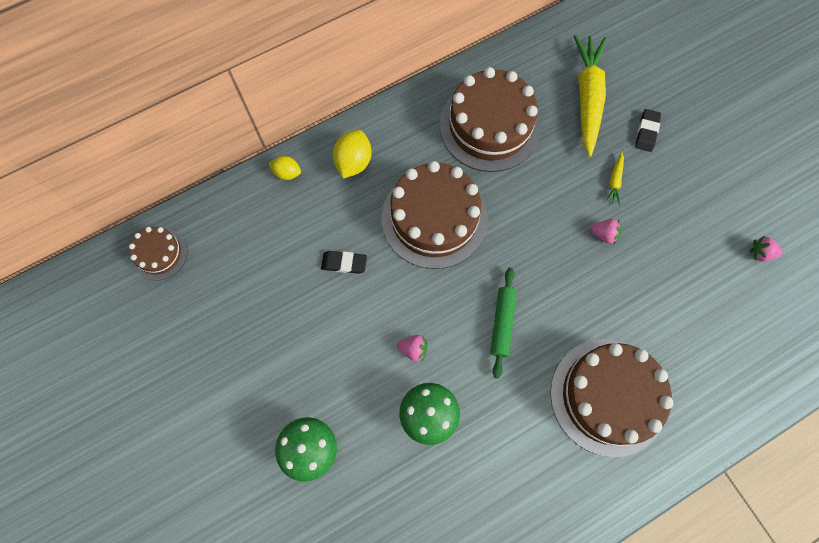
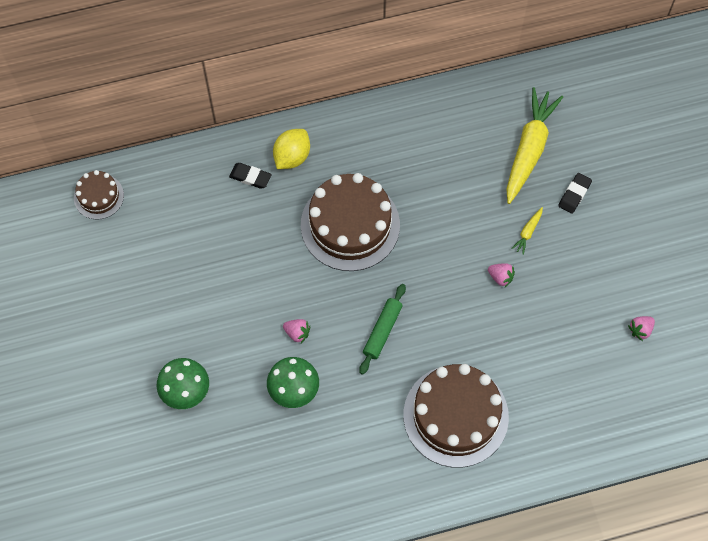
camera: 15 degrees right, 5 degrees down
(287, 173) = (229, 152): yellow lemon -> none
(344, 263) = (258, 244): black eraser -> black eraser (250, 177)
(489, 126) = (428, 153): brown cake -> none
(760, 253) = (640, 330): pink strawberry -> pink strawberry turned 60 degrees counterclockwise

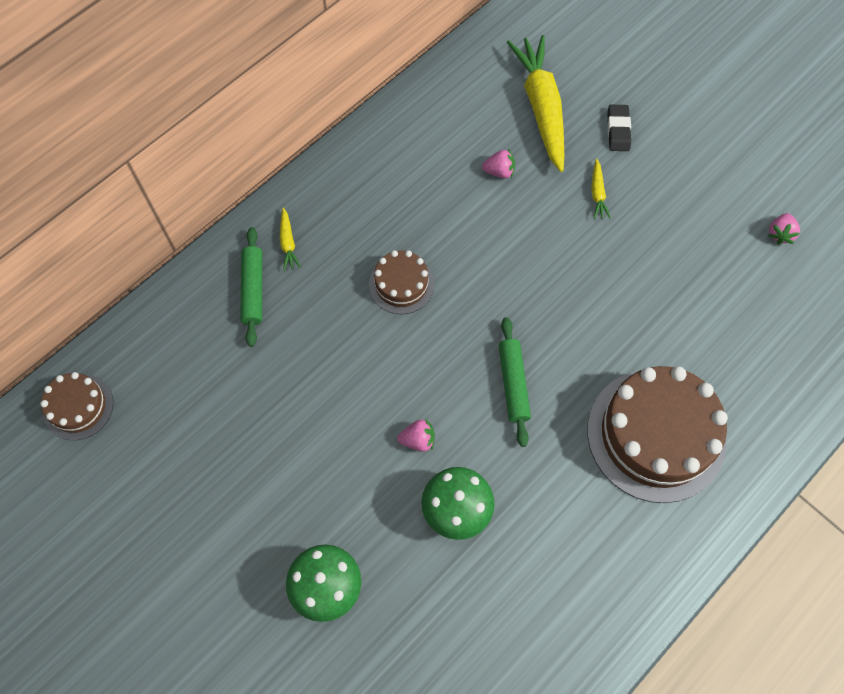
camera: 30 degrees left, 0 degrees up
(250, 177) = (253, 290): black eraser -> green rolling pin
(292, 157) = (288, 243): yellow lemon -> yellow carrot
(350, 225) = (401, 284): brown cake -> brown cake, size x0.51
(500, 277) = (601, 255): pink strawberry -> pink strawberry (499, 171)

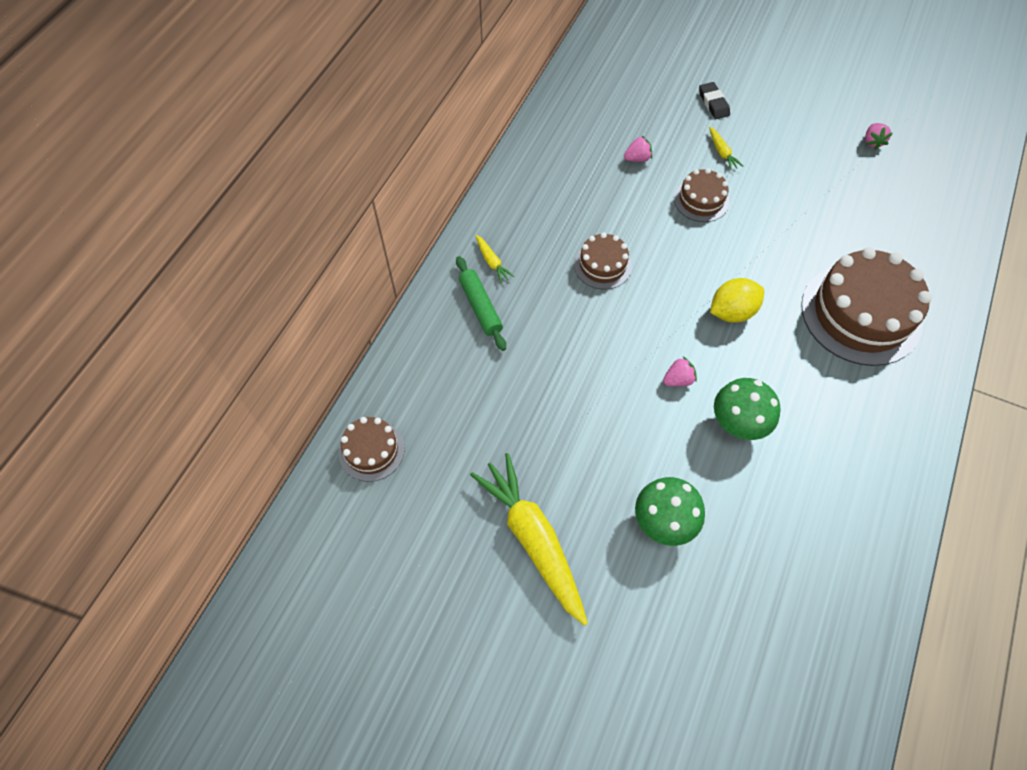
camera: 20 degrees left, 5 degrees down
(513, 384) = (731, 312): green rolling pin -> yellow lemon
(541, 108) = (645, 103): yellow carrot -> yellow carrot (533, 539)
(545, 243) = (701, 200): none -> brown cake

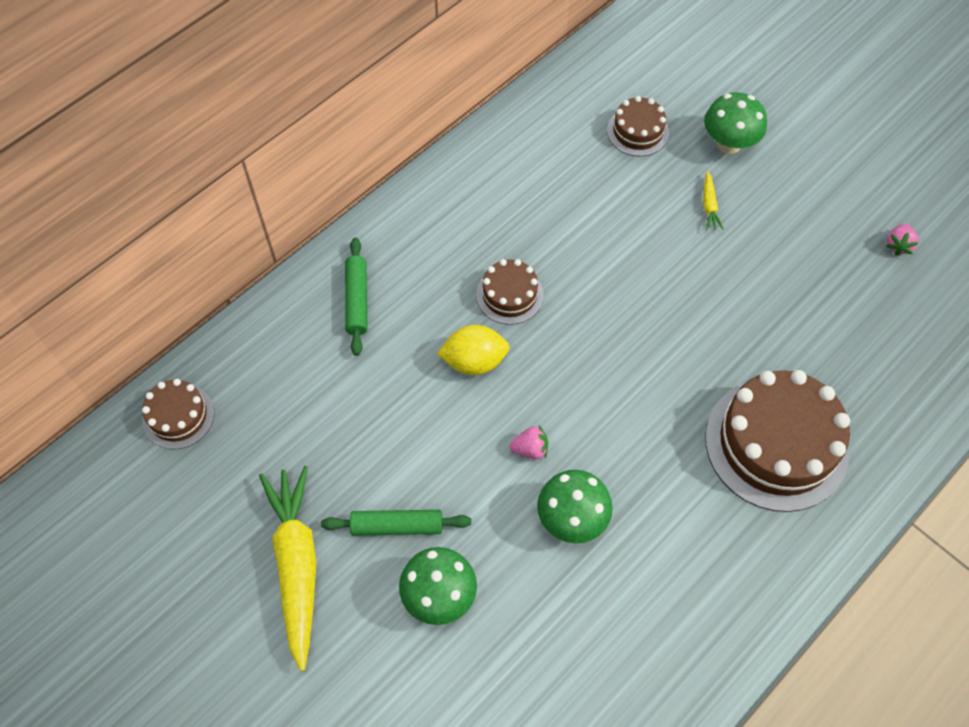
camera: 20 degrees right, 0 degrees up
(492, 262) = (392, 254): yellow carrot -> none
(601, 477) = (397, 526): none -> green rolling pin
(637, 158) = (607, 184): pink strawberry -> none
(701, 200) = (657, 254): brown cake -> brown cake (637, 131)
(713, 103) = (728, 144): black eraser -> green mushroom
(731, 312) = (627, 393): yellow lemon -> yellow lemon (474, 361)

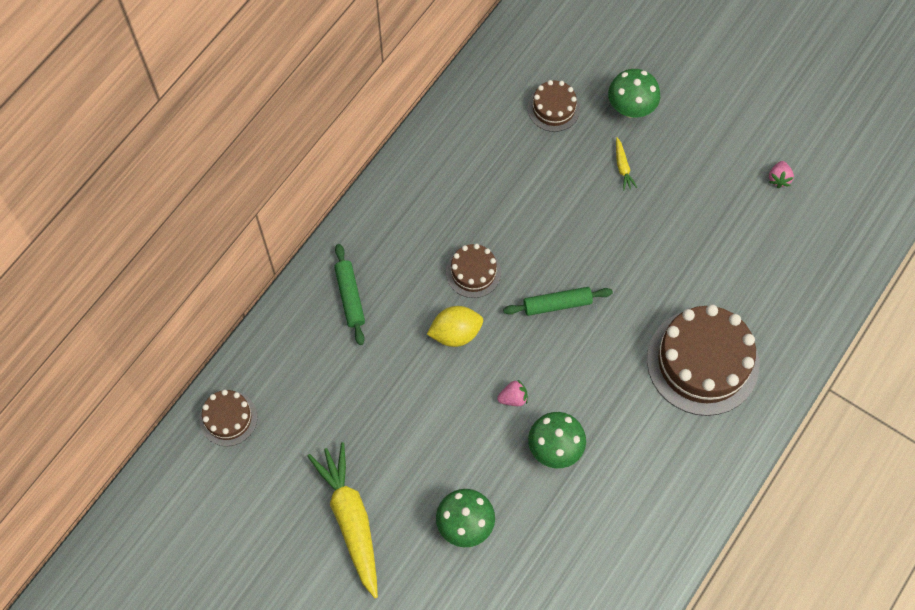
camera: 10 degrees left, 5 degrees up
(397, 526) = (422, 476): green rolling pin -> green rolling pin (557, 304)

